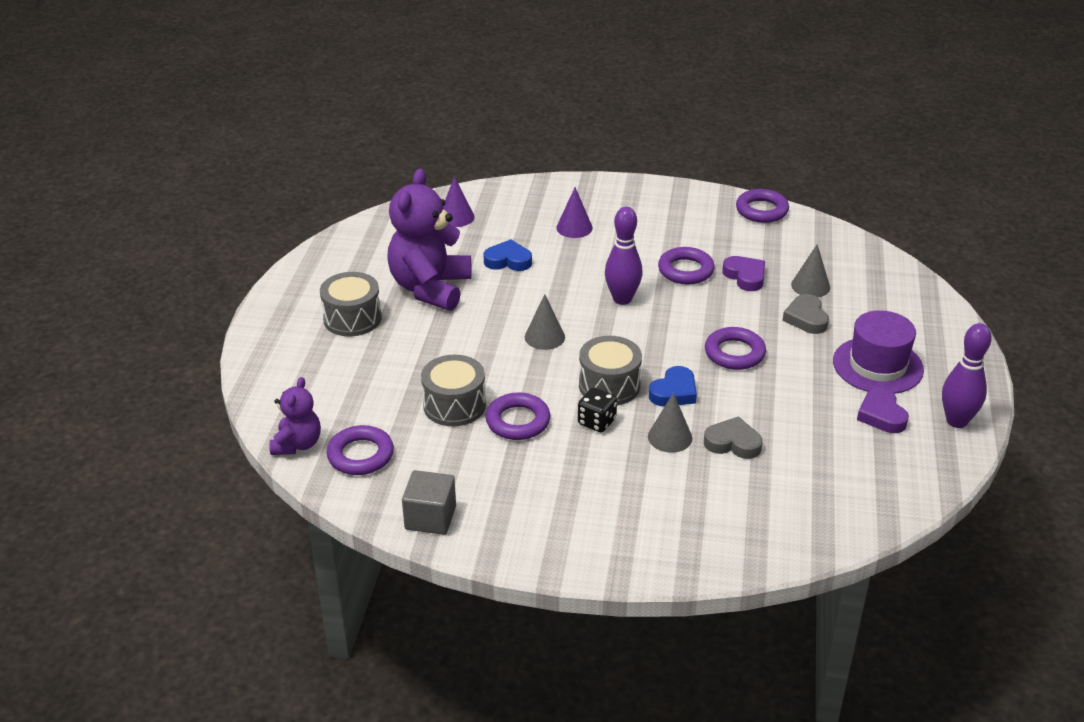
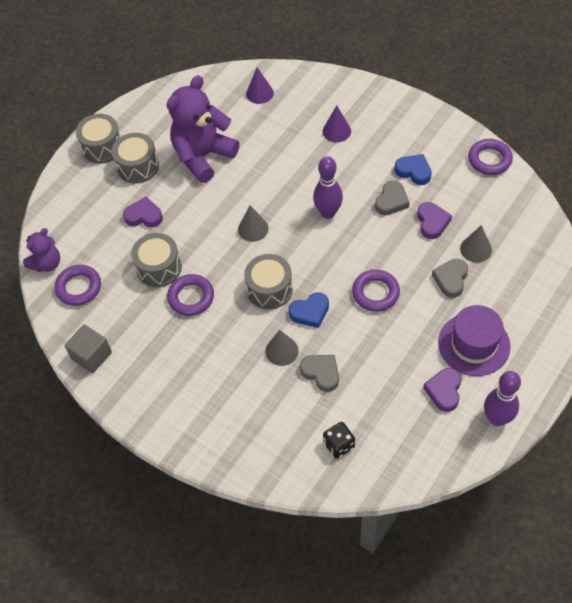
camera: 30 degrees right, 20 degrees up
(290, 312) = (102, 147): none -> grey drum
(396, 362) = (144, 216): none -> purple heart
(508, 260) = (270, 148): blue heart -> blue heart (413, 171)
(597, 422) = (241, 318): black dice -> black dice (339, 445)
(685, 270) = (391, 201): purple ring -> grey heart

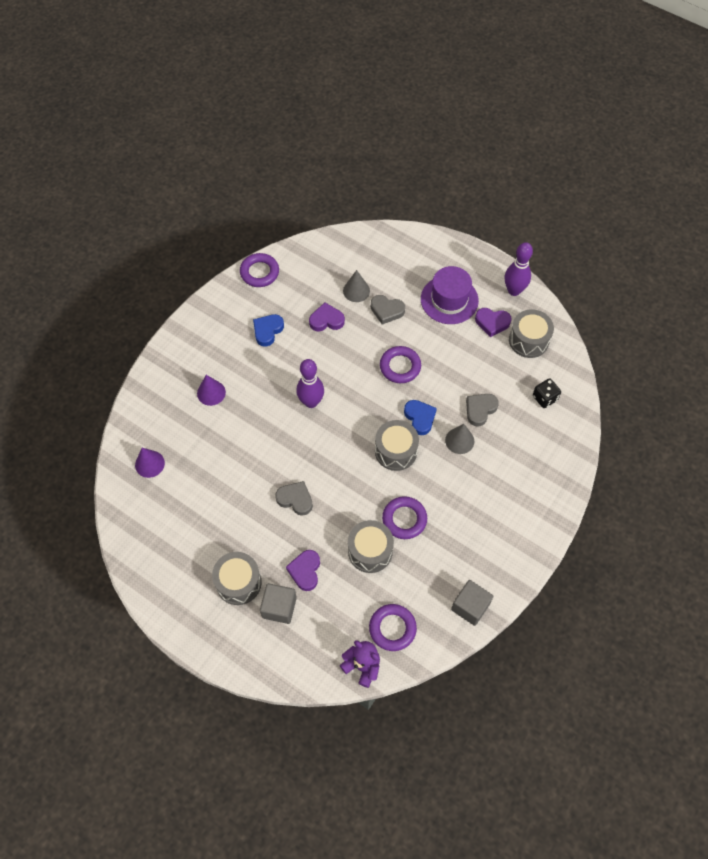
camera: 95 degrees left, 5 degrees up
(102, 147) = (207, 624): grey drum -> grey drum (528, 340)
(111, 198) = (279, 607): none -> grey cube
(203, 156) = (231, 516): purple teddy bear -> none
(253, 229) = (326, 466): grey cone -> none
(391, 201) = (301, 350): grey heart -> grey heart (295, 499)

